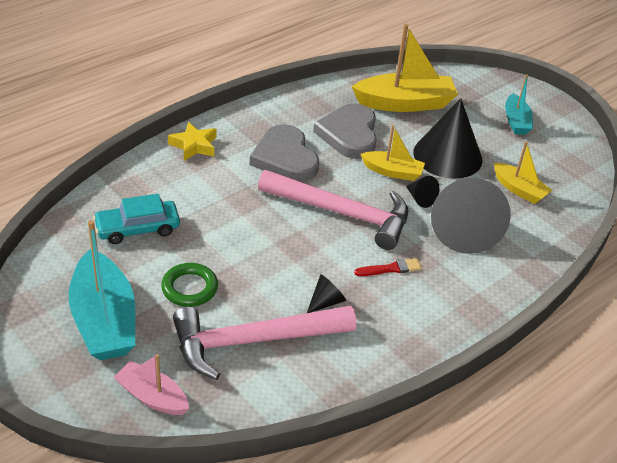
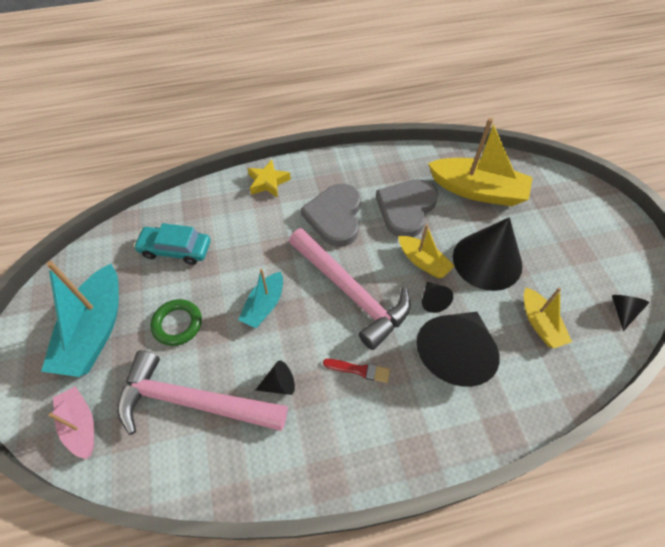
camera: 30 degrees right, 15 degrees up
(516, 121) = (580, 242): turquoise boat -> turquoise boat (264, 305)
(576, 162) = (622, 311): none -> black cone

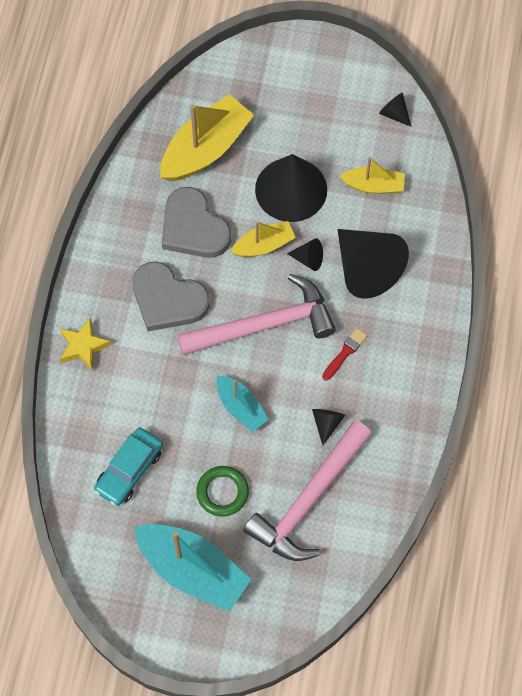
camera: 65 degrees left, 10 degrees up
(81, 425) = (286, 600): pink boat -> none

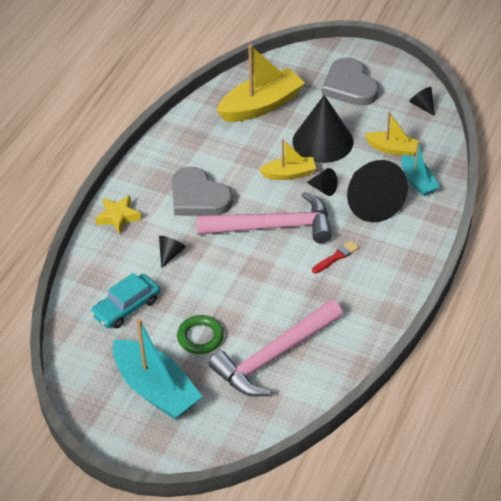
camera: 15 degrees right, 20 degrees down
(193, 227) = (235, 154): grey heart -> grey heart (349, 86)
(240, 407) = (235, 280): turquoise boat -> turquoise boat (417, 181)
(326, 423) = (306, 303): black cone -> black cone (170, 254)

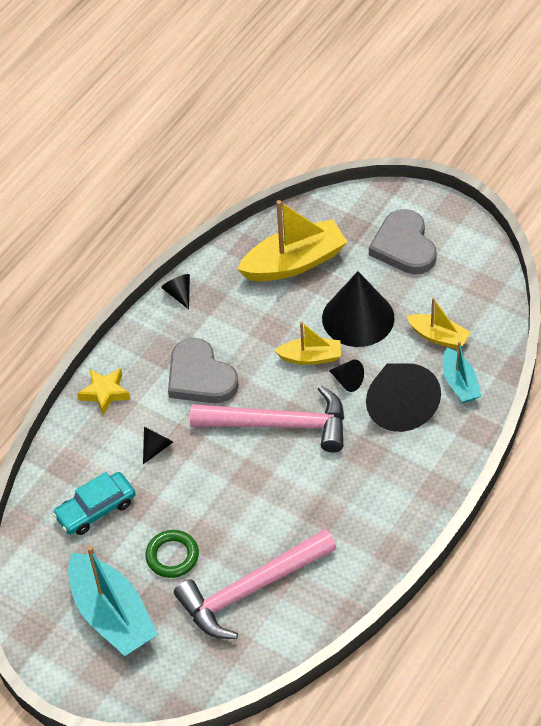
camera: 10 degrees right, 5 degrees up
(336, 257) = (345, 472): red brush -> none
(422, 106) = (486, 282): black cone -> black cone (179, 294)

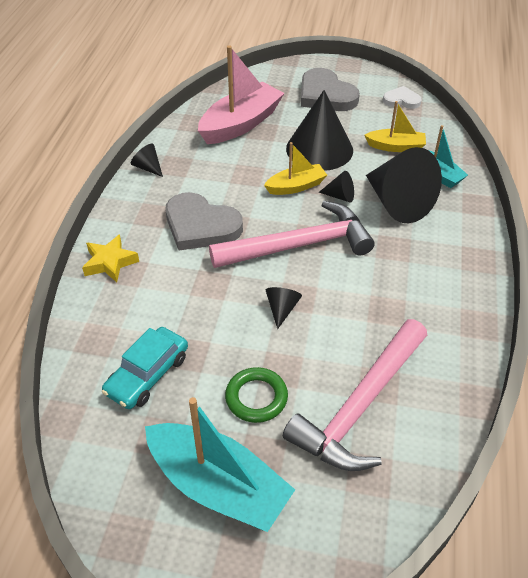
camera: 25 degrees left, 5 degrees down
(156, 447) = (186, 297): black cone -> black cone (282, 309)
(294, 262) = (241, 124): yellow boat -> pink boat
(483, 276) = (401, 100): none -> white heart

